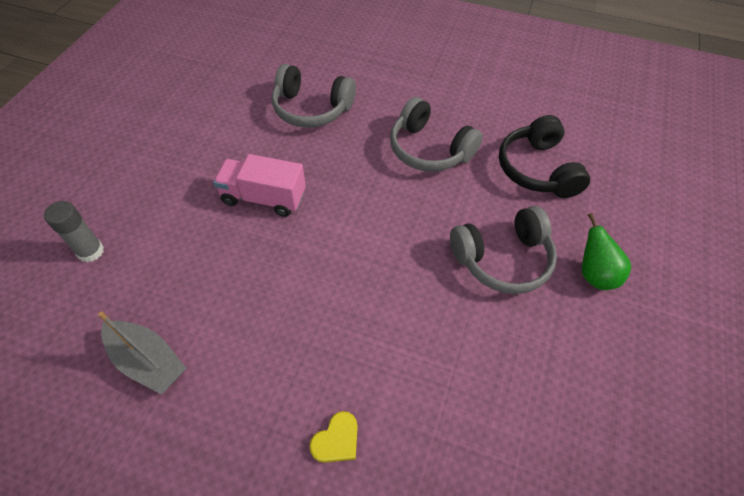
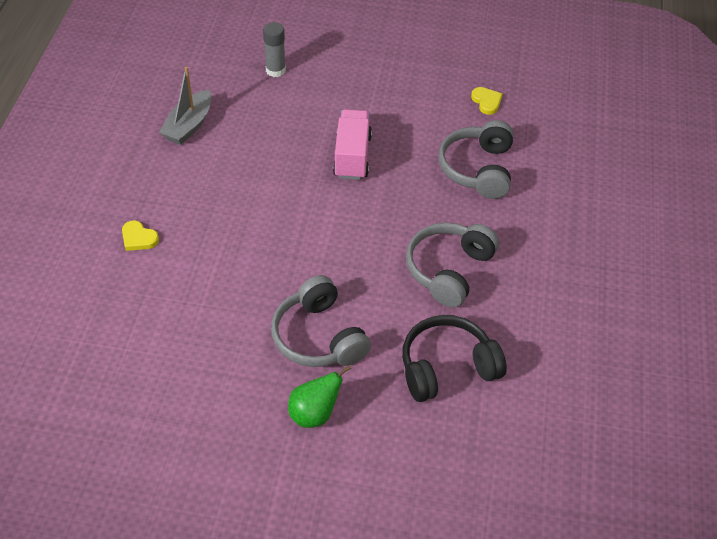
camera: 80 degrees right, 5 degrees down
(226, 87) = (486, 102): none -> yellow heart

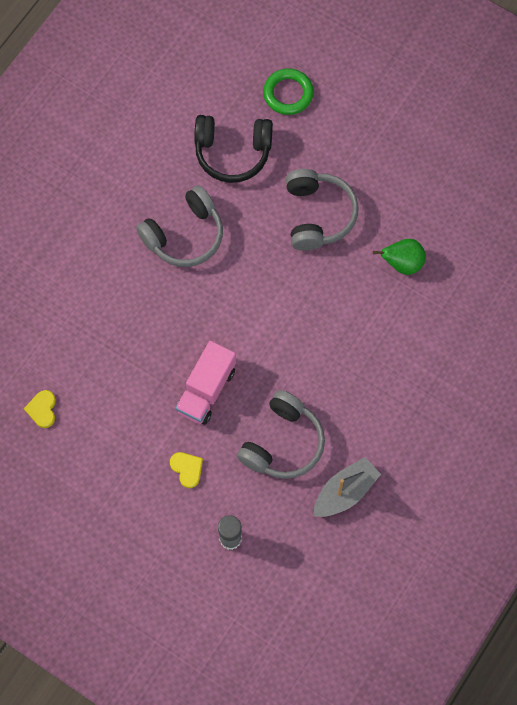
camera: 155 degrees left, 20 degrees up
(138, 238) = (431, 369): yellow heart -> yellow heart (187, 469)
(314, 414) = (347, 154): green pear -> green pear (402, 263)
(420, 458) = (288, 94): none -> green ring
(478, 169) = (100, 330): grey headphones -> grey headphones (283, 443)

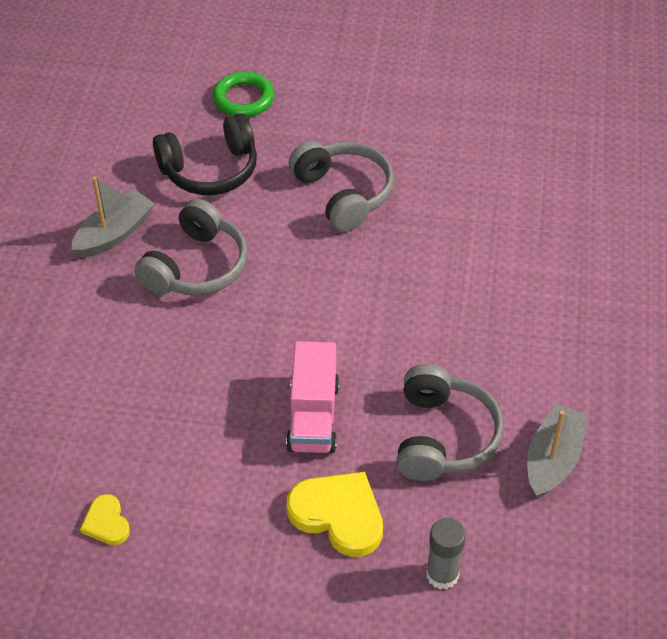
camera: 25 degrees left, 20 degrees down
(141, 182) = (114, 233): none -> grey boat
(187, 469) = (338, 515): yellow heart -> yellow heart, size x1.86
(402, 263) = (467, 205): green pear -> none

